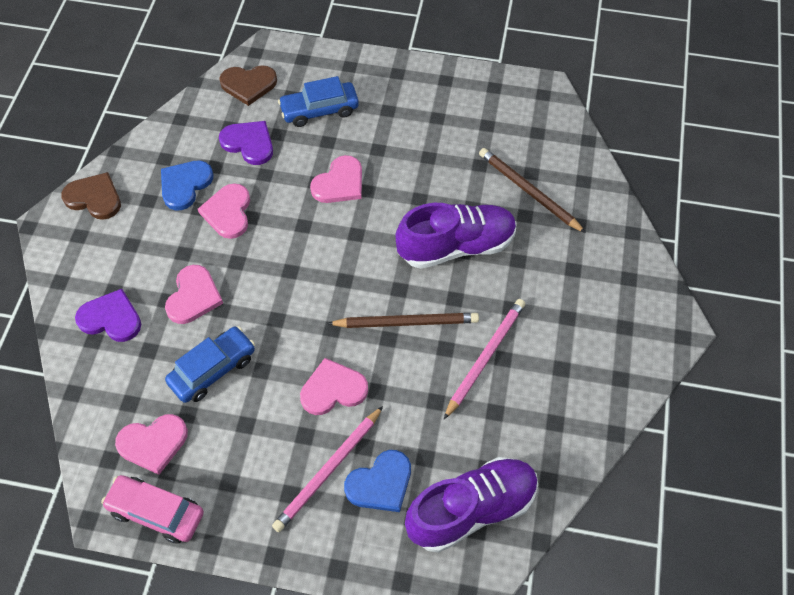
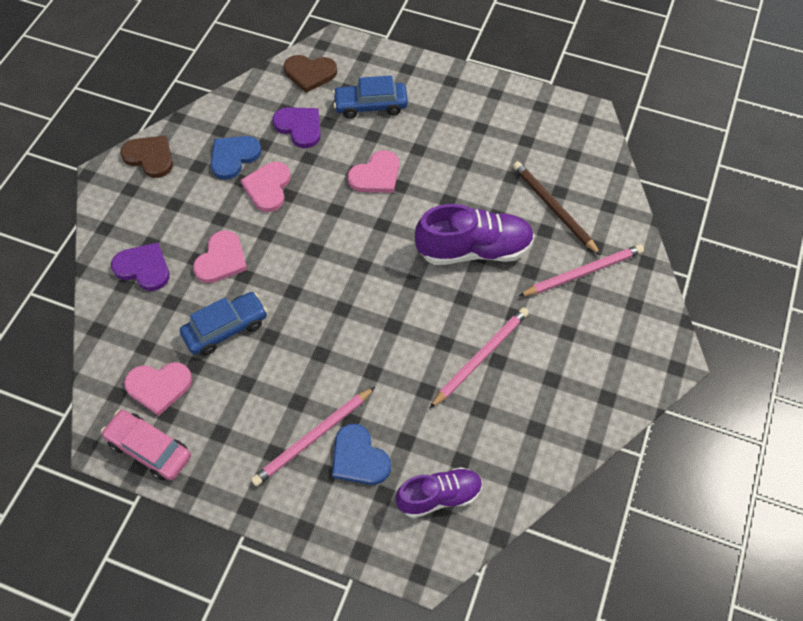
camera: 10 degrees right, 0 degrees up
(333, 389) = (332, 364): pink heart -> none
(380, 483) = (359, 458): blue heart -> blue heart turned 75 degrees clockwise
(406, 322) = (413, 313): brown pencil -> none
(471, 510) = (439, 496): purple shoe -> purple shoe, size x0.65
(571, 253) = (583, 272): none -> pink pencil

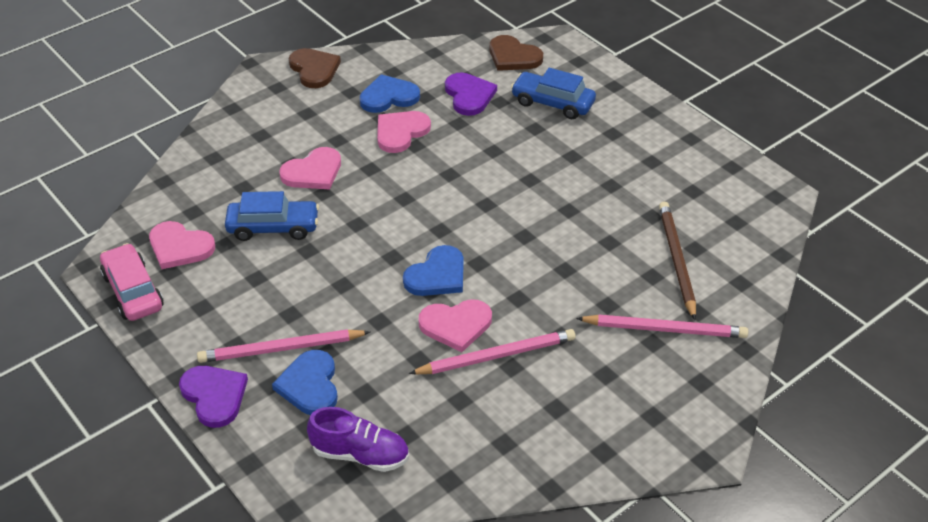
camera: 30 degrees right, 15 degrees down
(143, 268) = (240, 151): purple heart -> purple heart (214, 396)
(376, 175) = (512, 161): pink heart -> pink heart (456, 325)
(388, 308) = (437, 275): none -> blue heart
(474, 250) = (562, 262): purple shoe -> none

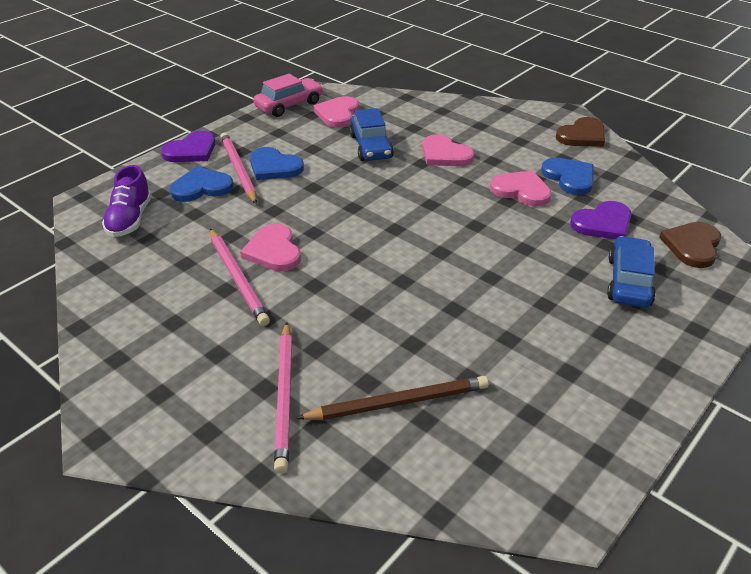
camera: 80 degrees right, 5 degrees down
(437, 275) = (334, 233): blue heart -> blue heart (274, 167)

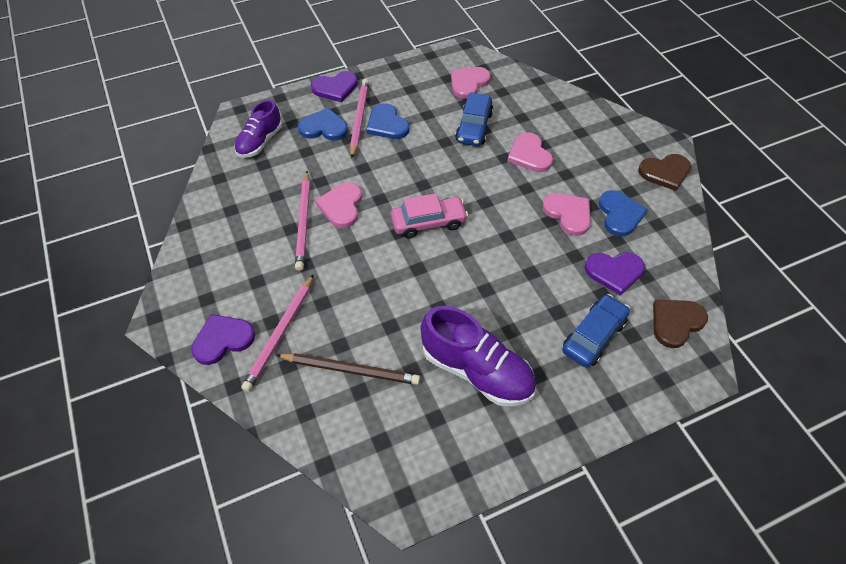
camera: 25 degrees right, 15 degrees up
(212, 429) = (222, 340): none -> purple heart
(289, 105) = (435, 62): pink car -> pink car (428, 222)
(539, 352) = (476, 371): none -> purple shoe

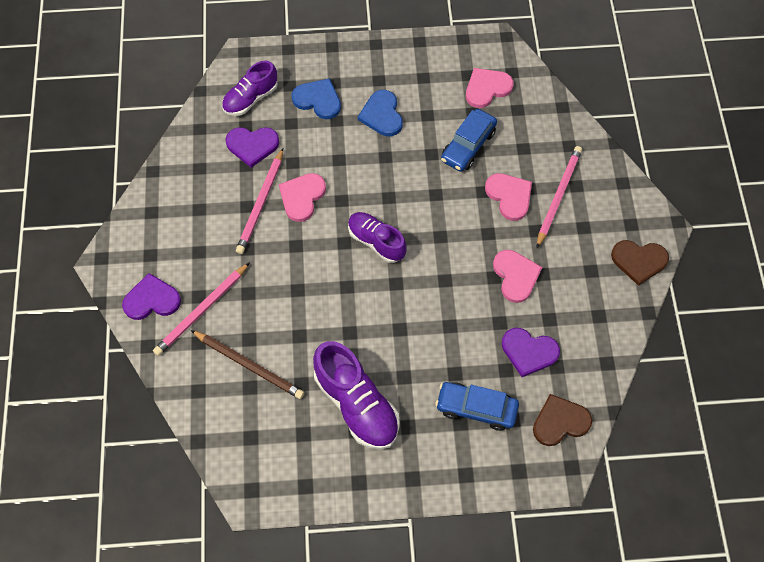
camera: 20 degrees right, 10 degrees up
(335, 88) = (347, 54): purple heart -> purple heart (252, 145)
(359, 118) = (357, 99): pink pencil -> pink pencil (558, 196)
(428, 222) = (376, 241): pink car -> purple shoe
(529, 155) = (509, 196): pink heart -> pink heart turned 150 degrees clockwise
(593, 336) = (476, 408): blue car -> blue car turned 135 degrees counterclockwise
(620, 214) = (566, 293): blue heart -> none

